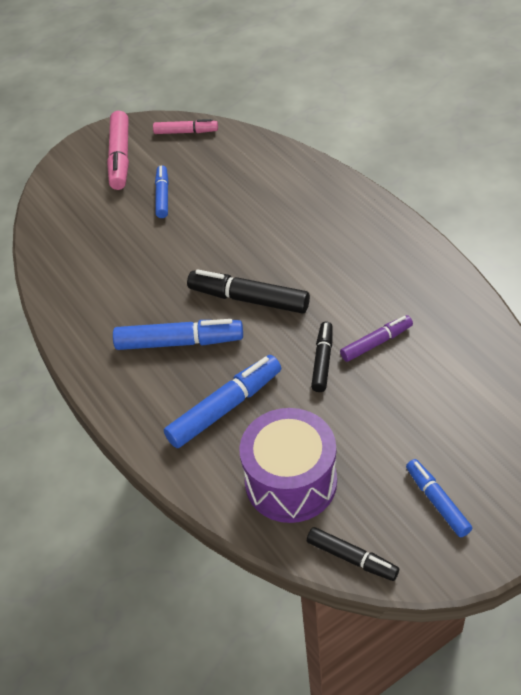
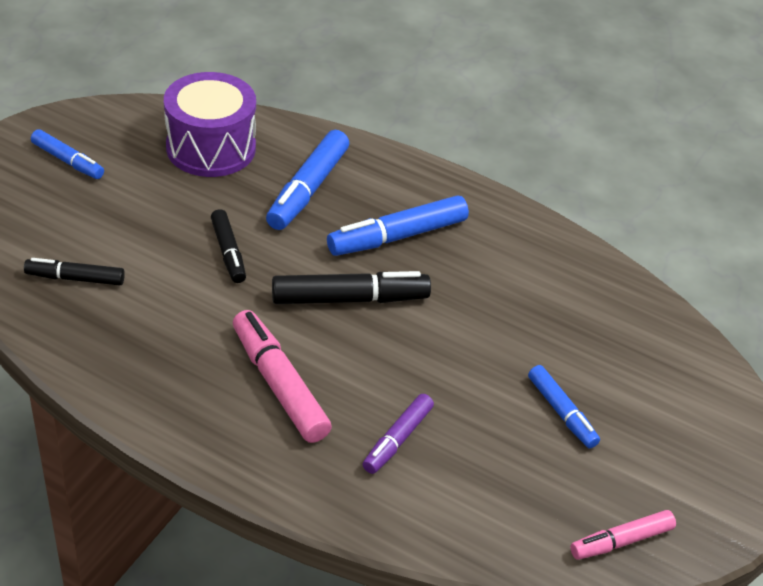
camera: 145 degrees right, 5 degrees down
(120, 157) = (678, 463): pink marker -> pink marker (279, 384)
(352, 558) = (133, 111): black marker -> black marker (75, 278)
(376, 343) = (175, 284): purple marker -> purple marker (397, 439)

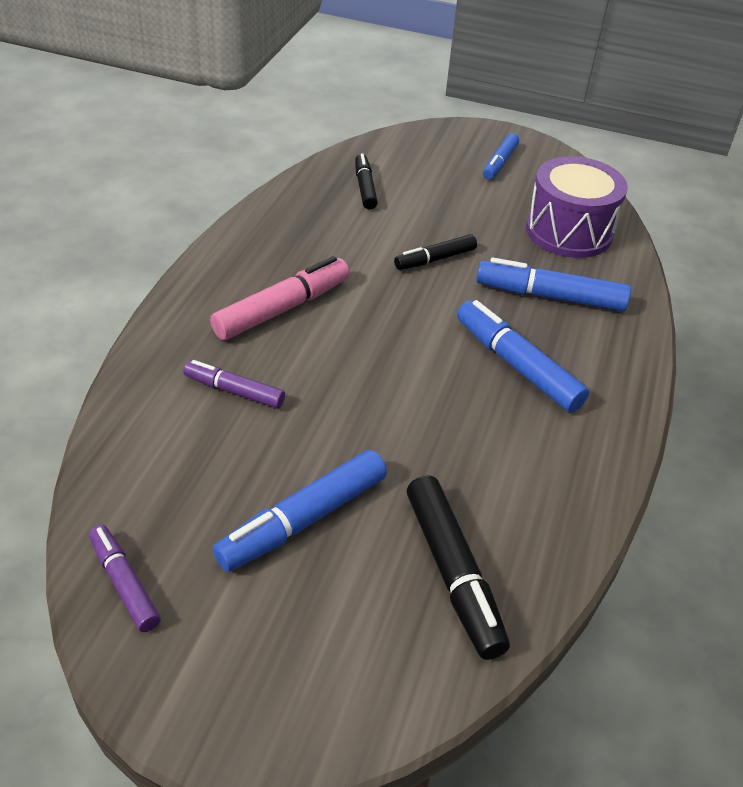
camera: 80 degrees right, 0 degrees up
(350, 299) = (409, 341): black marker -> black marker (453, 573)
(561, 412) = (303, 520): blue marker -> blue marker, size x1.61
(621, 541) = (124, 583): pink marker -> purple marker

